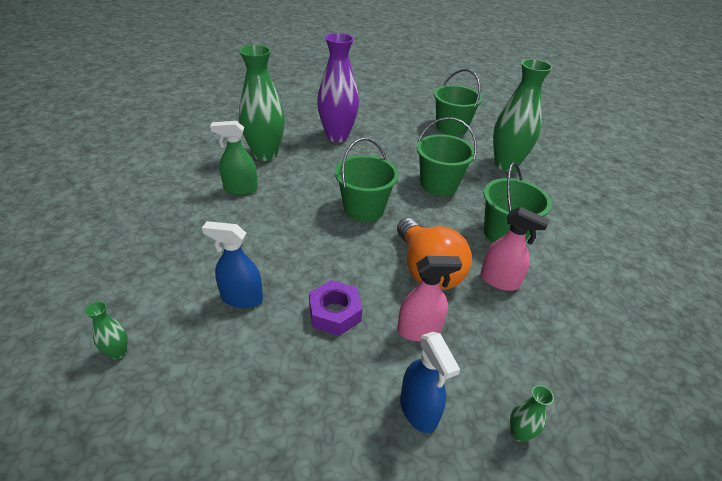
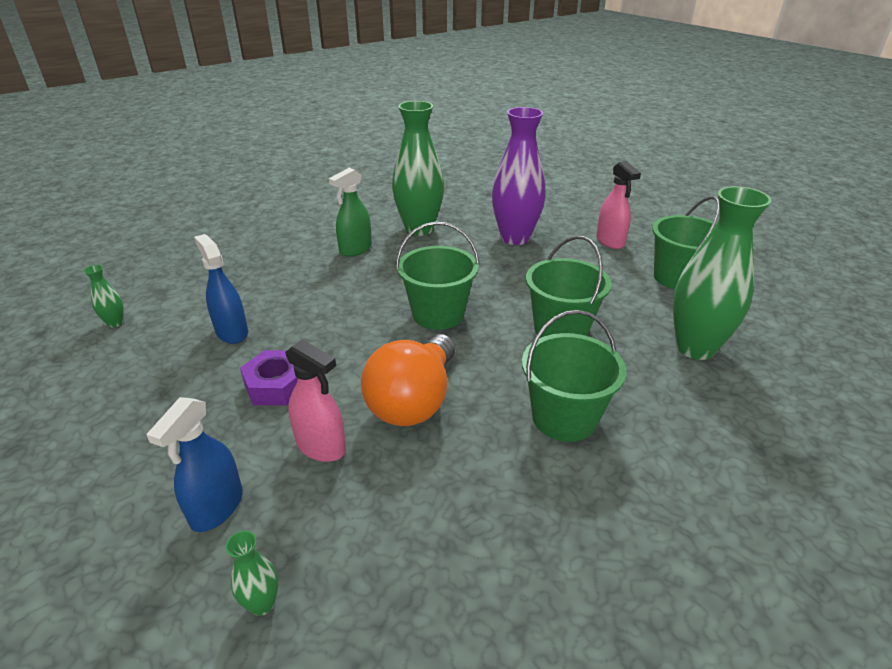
camera: 45 degrees right, 5 degrees down
(240, 189) = (355, 249): green spray bottle -> green spray bottle turned 90 degrees counterclockwise
(499, 281) = (477, 459): pink spray bottle -> pink spray bottle (610, 241)

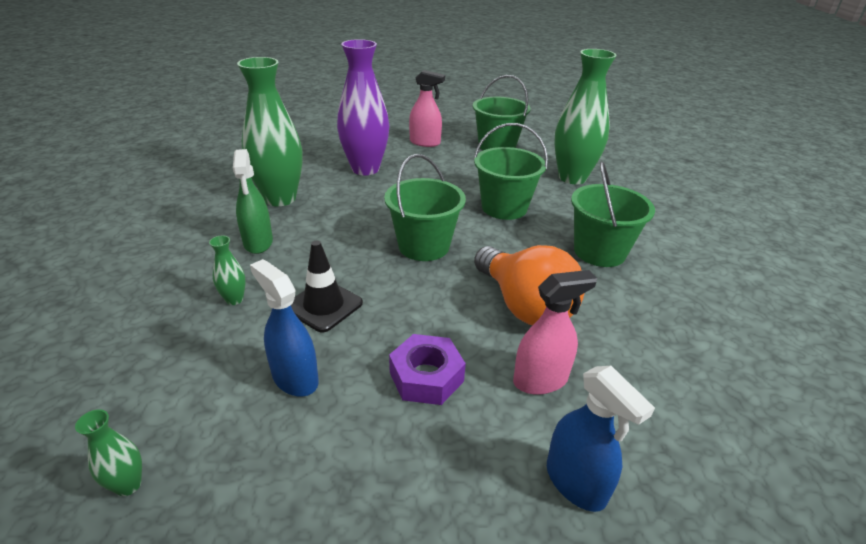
camera: 55 degrees left, 0 degrees up
(232, 332) = (295, 378): blue spray bottle -> blue spray bottle turned 45 degrees clockwise
(262, 604) = (709, 487): green vase -> green vase (234, 299)
(313, 307) = (323, 305): none -> black traffic cone

